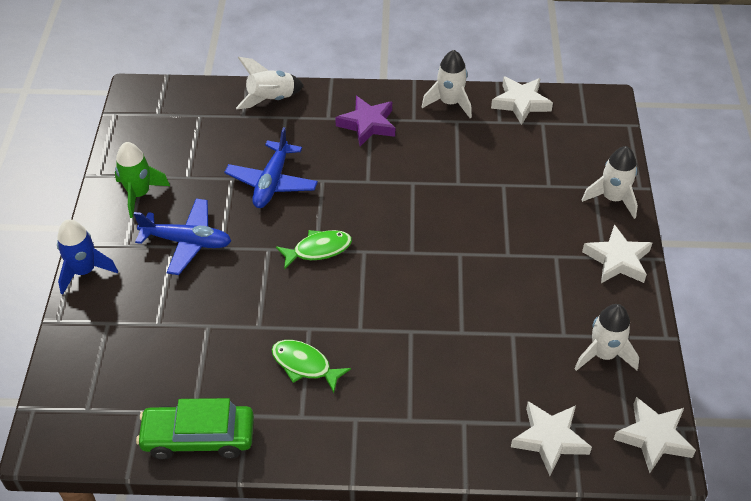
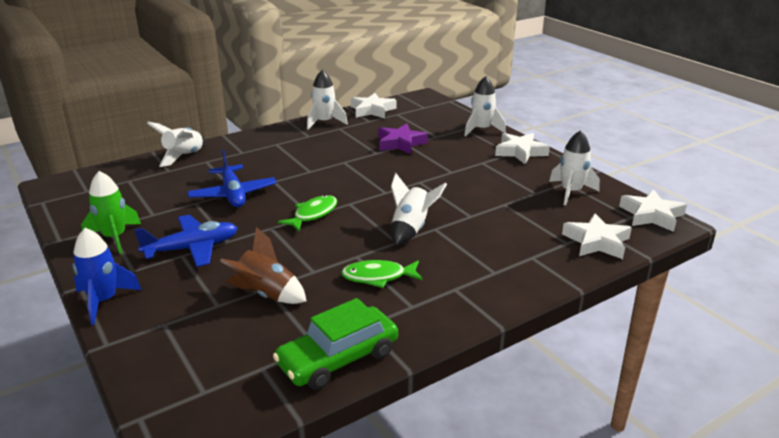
camera: 35 degrees left, 20 degrees down
(202, 333) = (266, 294): none -> brown rocket
(367, 124) = (277, 147): purple star -> purple star (400, 143)
(387, 320) = (411, 229): none -> white rocket

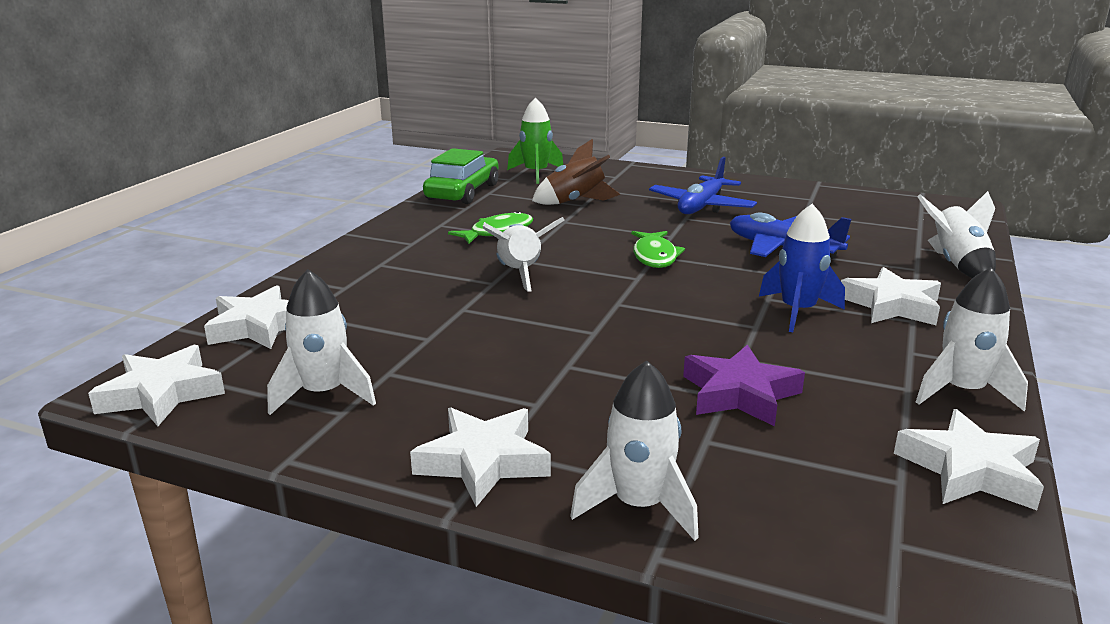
camera: 145 degrees right, 5 degrees down
(104, 301) = (684, 173): blue rocket -> blue rocket (797, 311)
(115, 237) = (782, 195): green rocket -> green rocket (536, 174)
(267, 151) = (891, 305): none -> white star

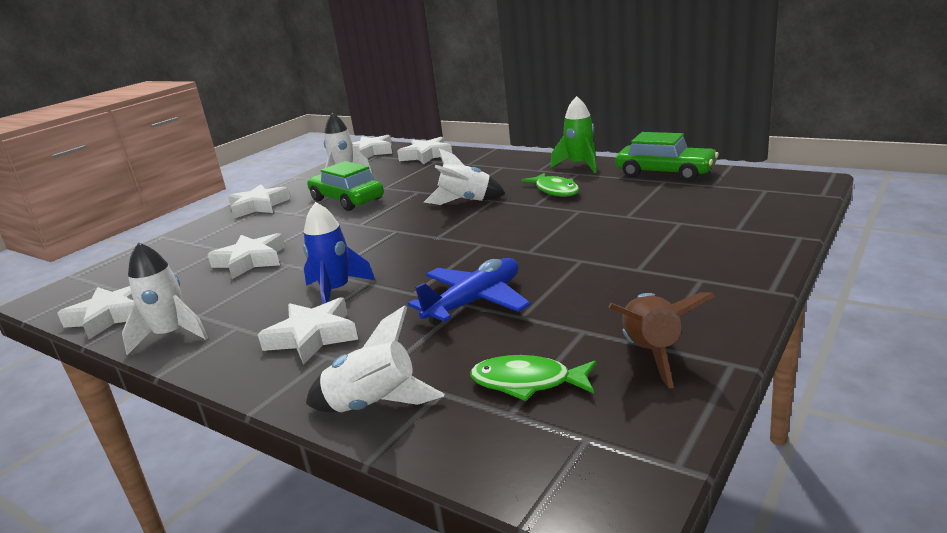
camera: 105 degrees right, 0 degrees up
(480, 363) = (347, 200): none -> green car
(536, 174) = (735, 194): green rocket -> green rocket (580, 165)
(575, 202) = (636, 213): brown rocket -> brown rocket (652, 353)
(639, 506) = (194, 234): white rocket -> none
(655, 256) = (479, 243): green fish -> green fish (527, 382)
(701, 206) = (619, 270): blue plane -> none
(739, 394) = (251, 261): purple star -> white star

